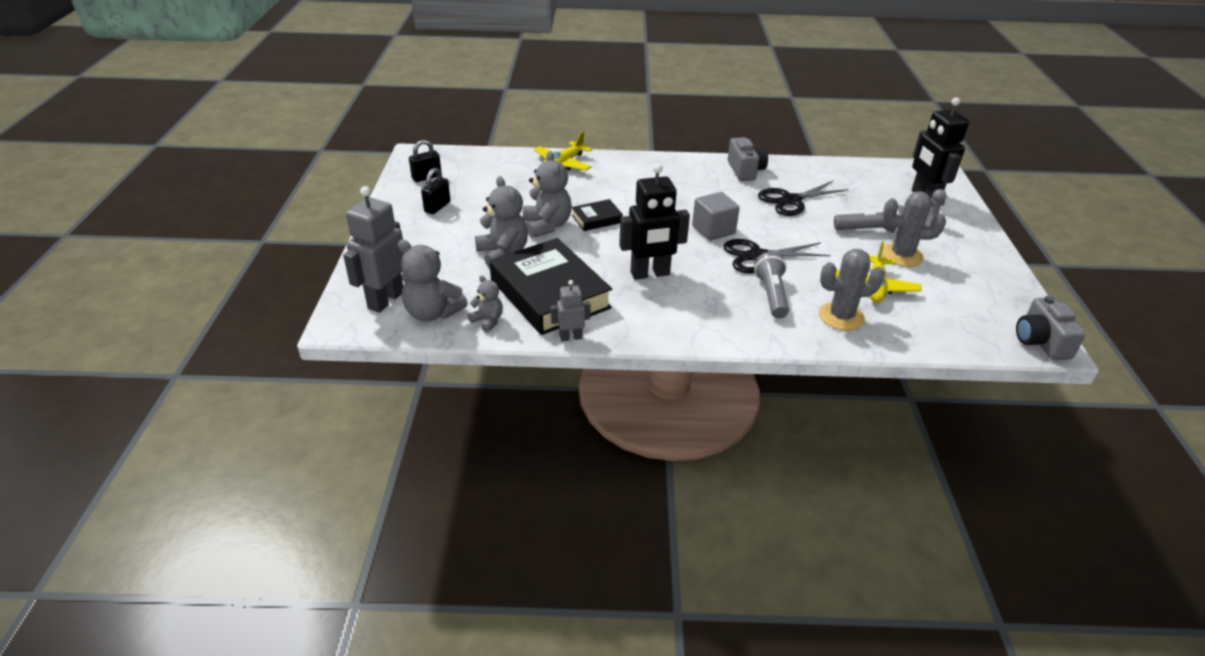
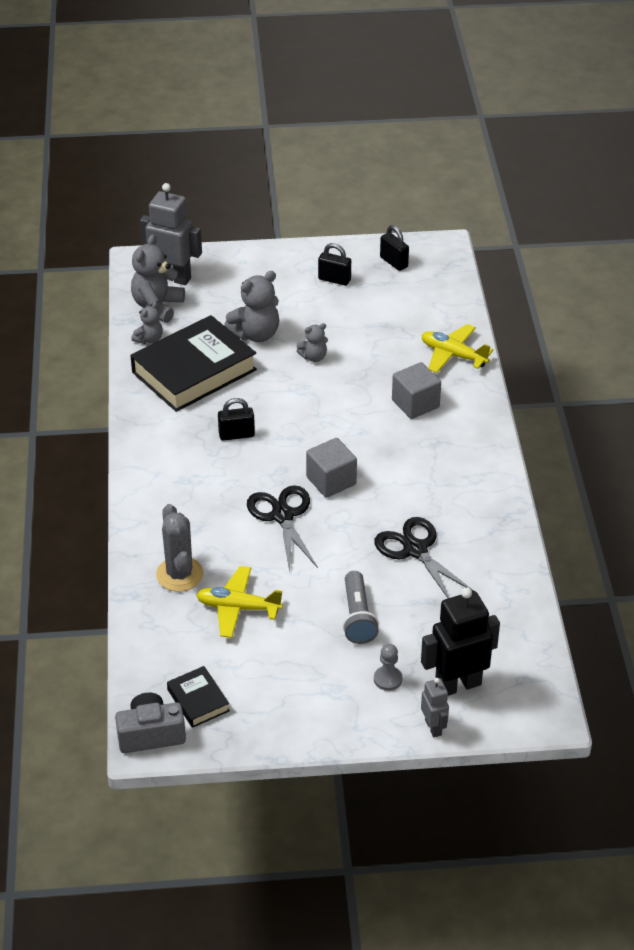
camera: 85 degrees right, 5 degrees up
(547, 226) = (313, 357): grey teddy bear -> grey teddy bear, size x0.56
(571, 337) = (130, 390): grey robot -> grey robot (433, 727)
(597, 219) = (335, 391): black book -> black book (198, 700)
(620, 185) = (415, 404): none -> grey cube
(650, 274) = (236, 435): black robot -> black padlock
(745, 170) = (483, 510): grey camera -> none
(771, 295) = (211, 523): grey flashlight -> none
(902, 255) = (306, 640): grey cactus -> none

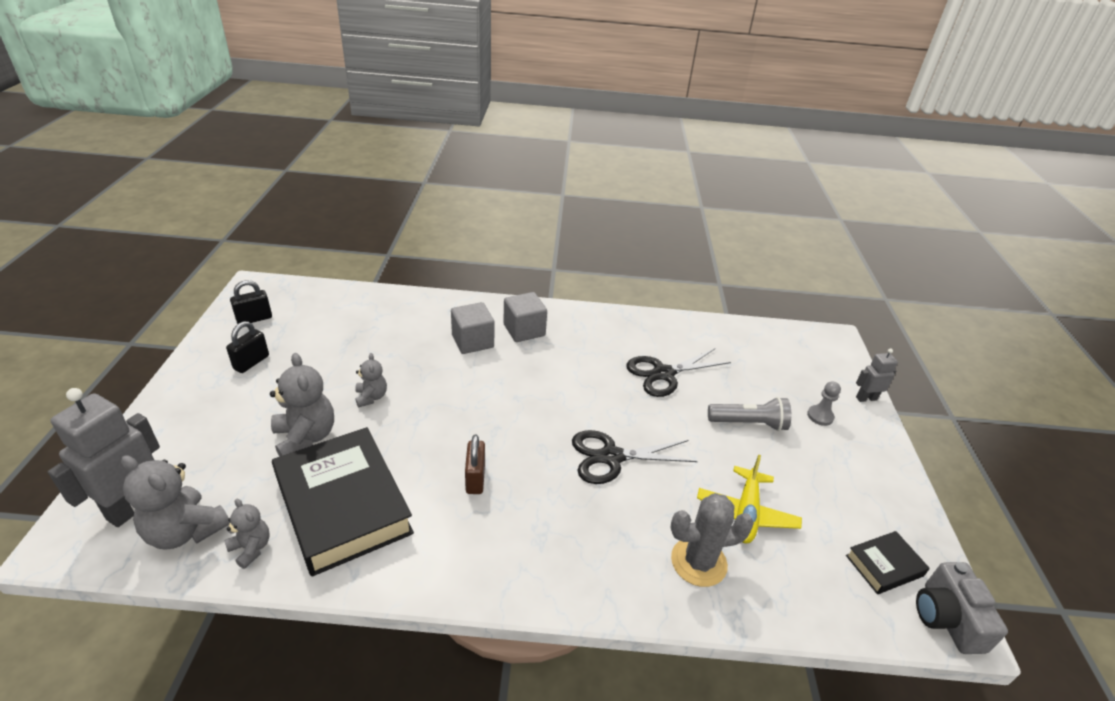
camera: 85 degrees left, 5 degrees down
(236, 435) = (475, 479): black padlock -> brown padlock
(331, 481) = (566, 413): grey cube -> grey cube (524, 330)
(453, 355) = (415, 308): yellow plane -> none
(457, 685) = (816, 377): black robot -> none

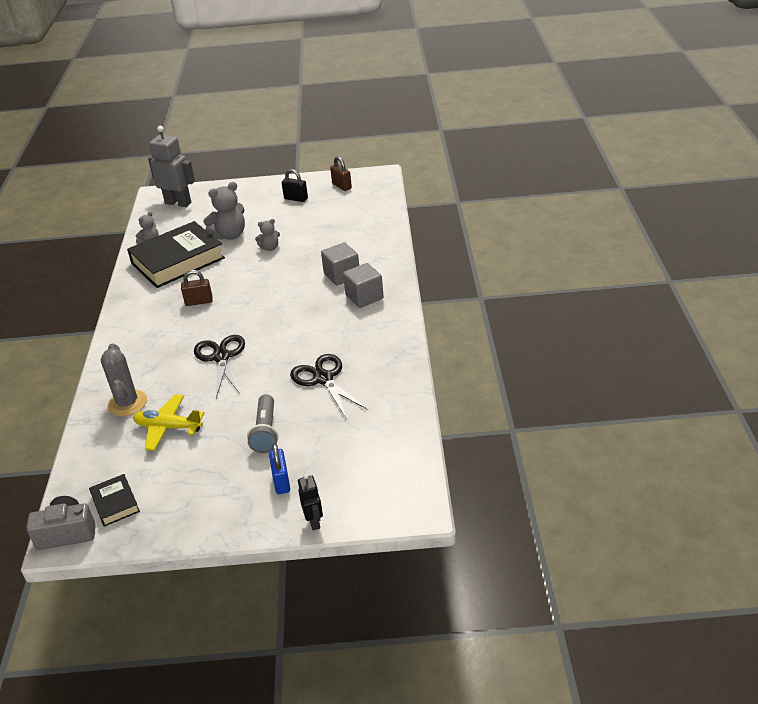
camera: 90 degrees right, 0 degrees up
(185, 531) = (162, 221): grey teddy bear -> none
(254, 319) = (341, 186): black padlock -> brown padlock
(820, 416) = (281, 481): grey pawn -> blue padlock
(866, 398) = (314, 521): grey robot -> black robot

